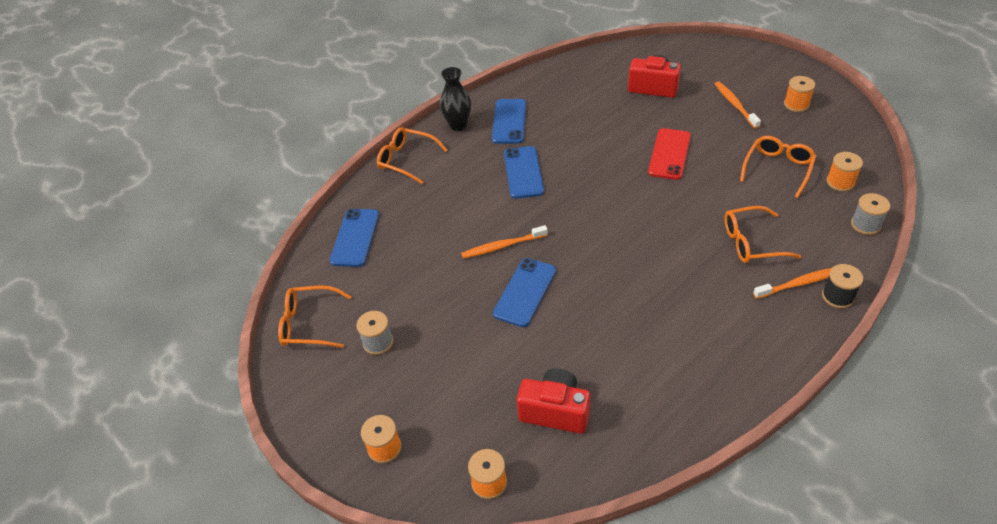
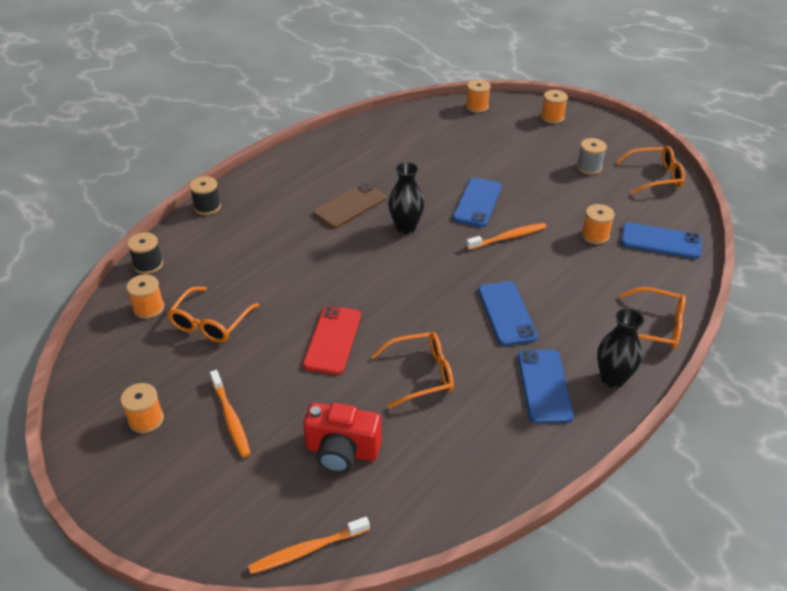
camera: 170 degrees right, 5 degrees down
(355, 237) = (660, 241): blue phone -> blue phone turned 75 degrees counterclockwise
(415, 246) = (595, 235): none -> orange spool
(555, 411) = (439, 137): red camera -> none
(606, 261) = (406, 227): none -> black vase
(669, 292) = (350, 206): none -> brown phone
(751, 242) = (266, 246): orange glasses -> orange glasses (421, 374)
(799, 283) = (235, 215): orange toothbrush -> orange toothbrush (307, 550)
(865, 224) = (148, 265): grey spool -> black spool

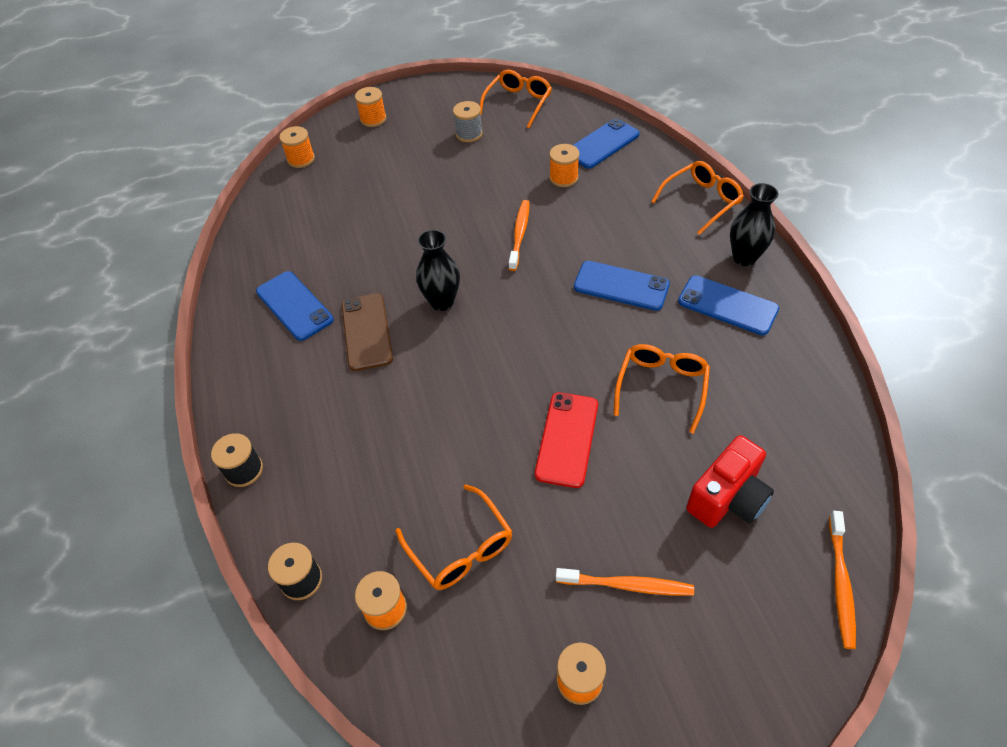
camera: 55 degrees left, 10 degrees up
(332, 340) = (567, 439): red phone -> red phone turned 60 degrees clockwise
(477, 202) = (451, 231): blue phone -> blue phone (294, 306)

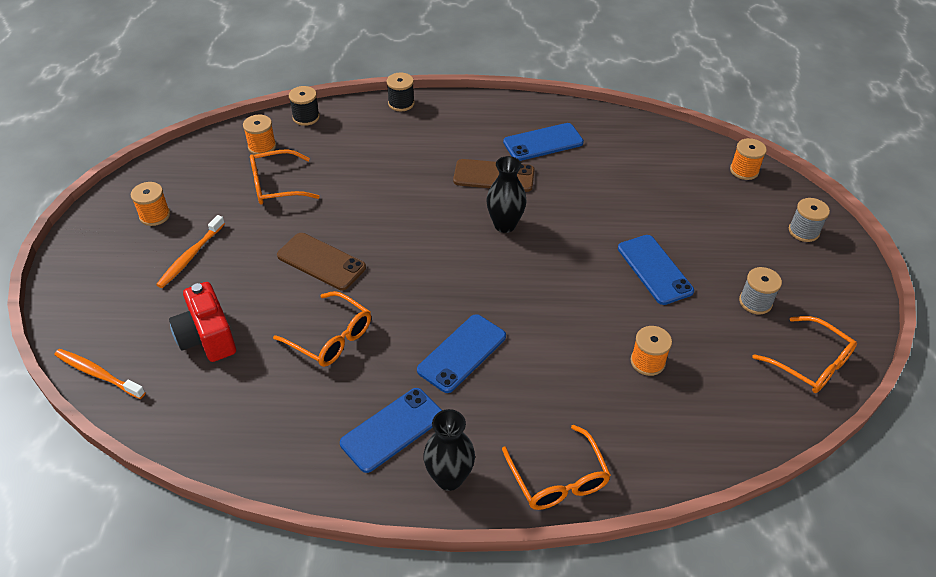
camera: 105 degrees right, 5 degrees down
(373, 119) = (803, 231): orange spool -> grey spool
(519, 234) = (569, 299): orange toothbrush -> none
(567, 439) = (321, 261): red phone -> brown phone
(602, 144) = (701, 420): blue phone -> blue phone (654, 269)

